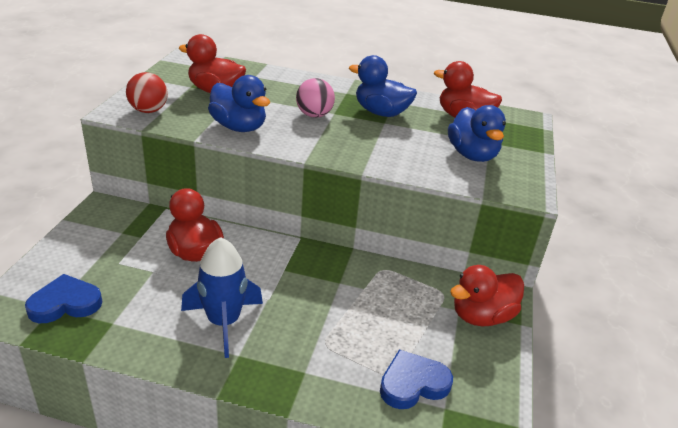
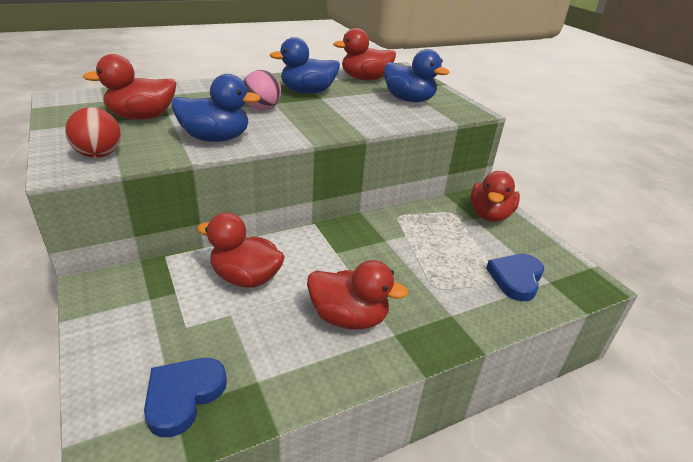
camera: 40 degrees left, 0 degrees up
(223, 322) = (348, 318): blue rocket -> red duck

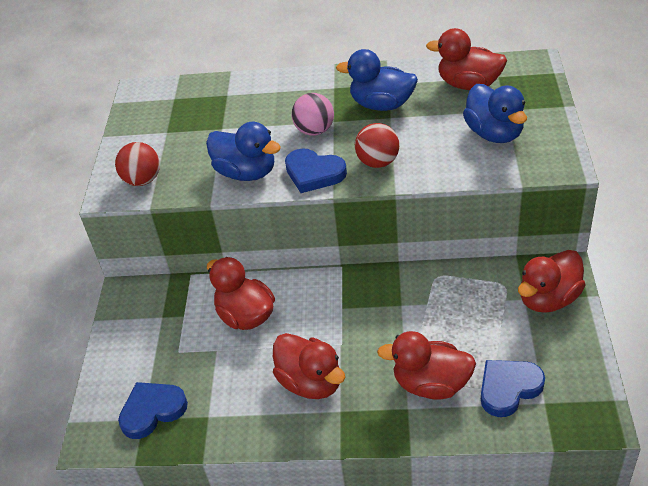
camera: 35 degrees right, 10 degrees up
(142, 117) = (196, 130): red duck -> red duck (431, 384)
(283, 133) = (314, 173): none -> blue heart
(334, 121) = (378, 162): none -> red ball

